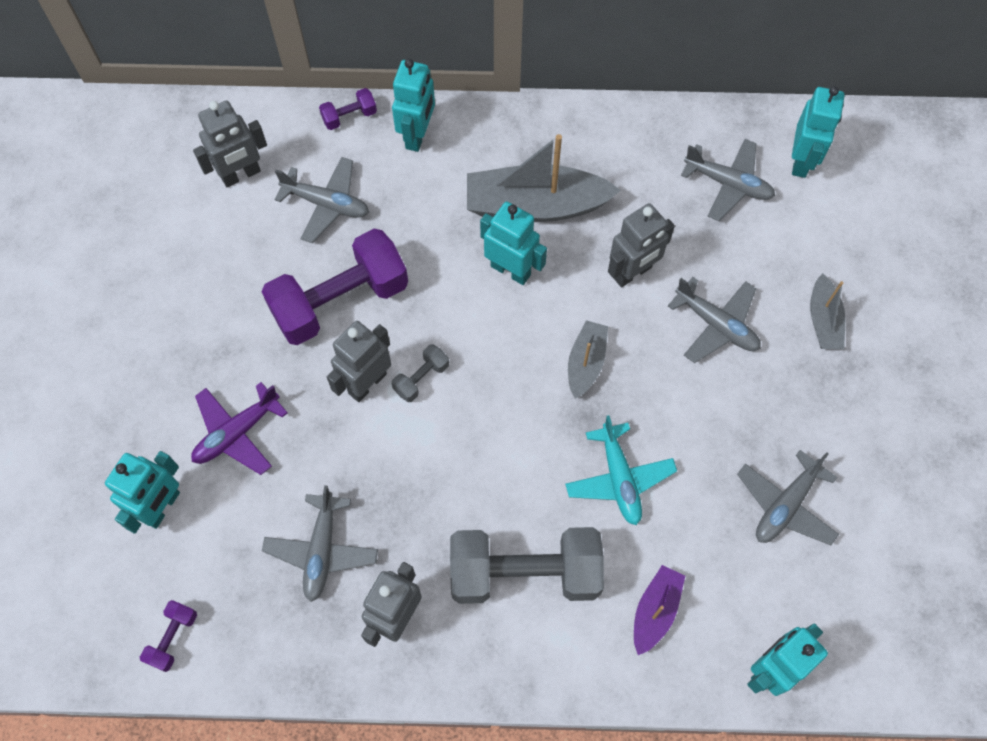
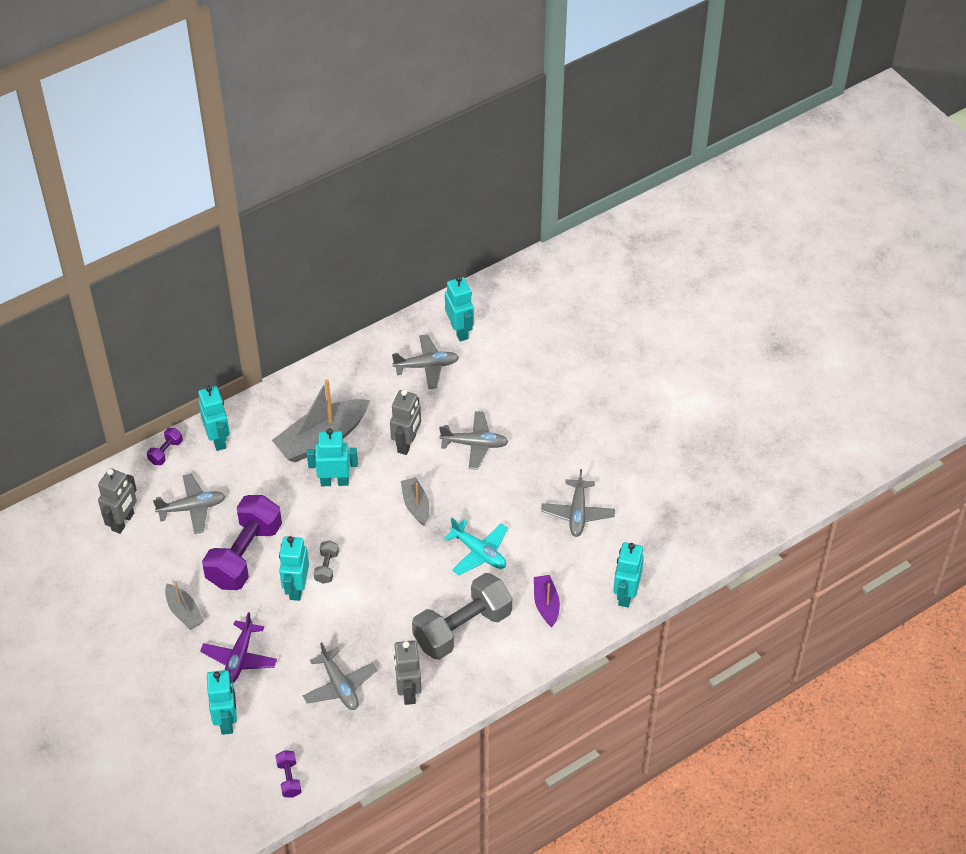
camera: 35 degrees left, 15 degrees down
(367, 383) = (296, 588): grey robot -> turquoise robot
(823, 320) = (532, 409): grey boat -> grey boat (184, 612)

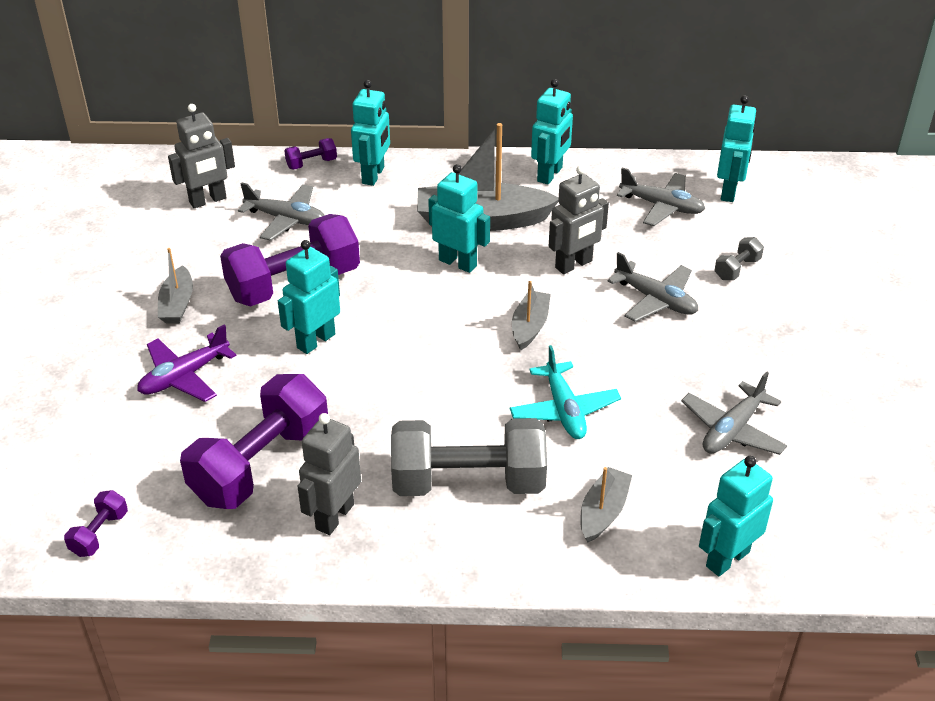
camera: 35 degrees right, 10 degrees down
(227, 721) = (103, 431): turquoise robot -> turquoise robot (550, 174)
(326, 567) = (369, 337): grey dumbbell -> grey dumbbell (737, 269)
(339, 686) = (261, 464): grey plane -> purple dumbbell
(546, 604) = (603, 512): purple boat -> grey boat

